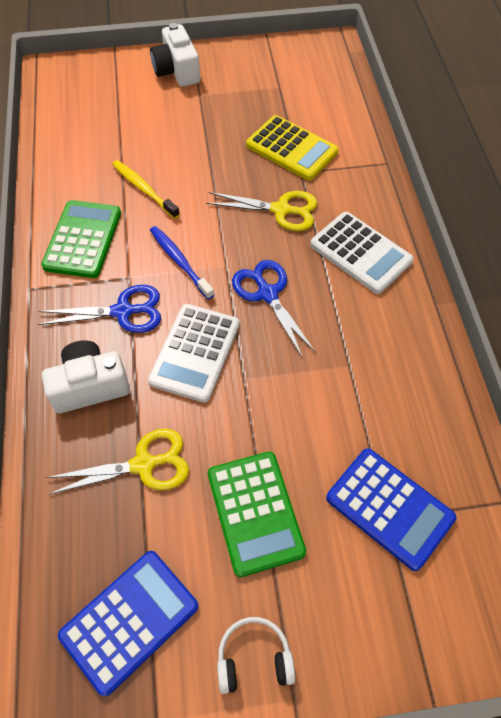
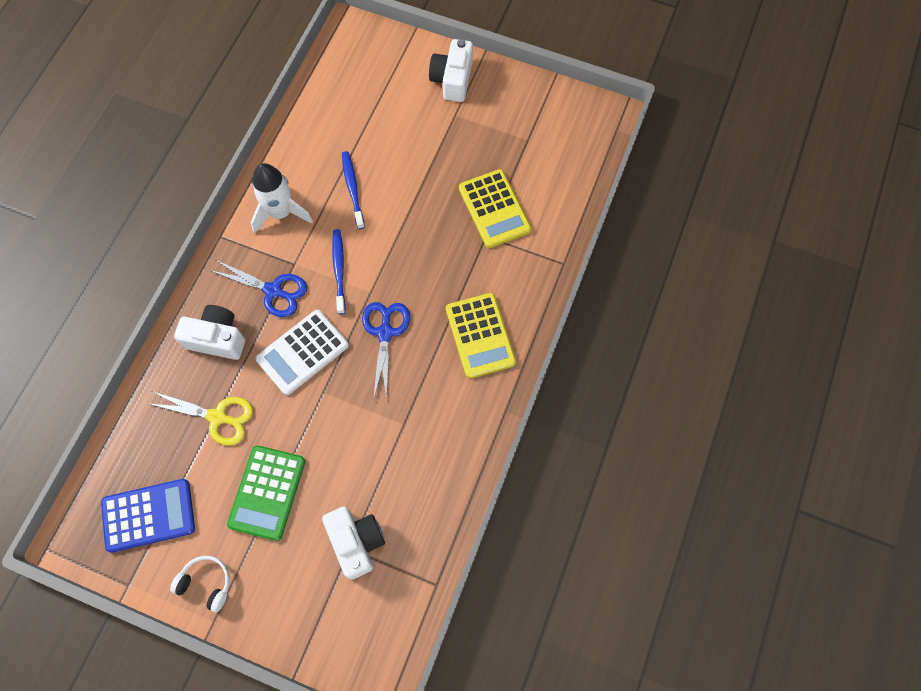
camera: 30 degrees right, 10 degrees up
(83, 239) = (281, 212): green calculator -> white rocket
(144, 189) = (353, 189): yellow toothbrush -> blue toothbrush
(281, 210) = (445, 264): yellow scissors -> none
(360, 253) = (480, 336): white calculator -> yellow calculator
(389, 508) = (356, 542): blue calculator -> white camera

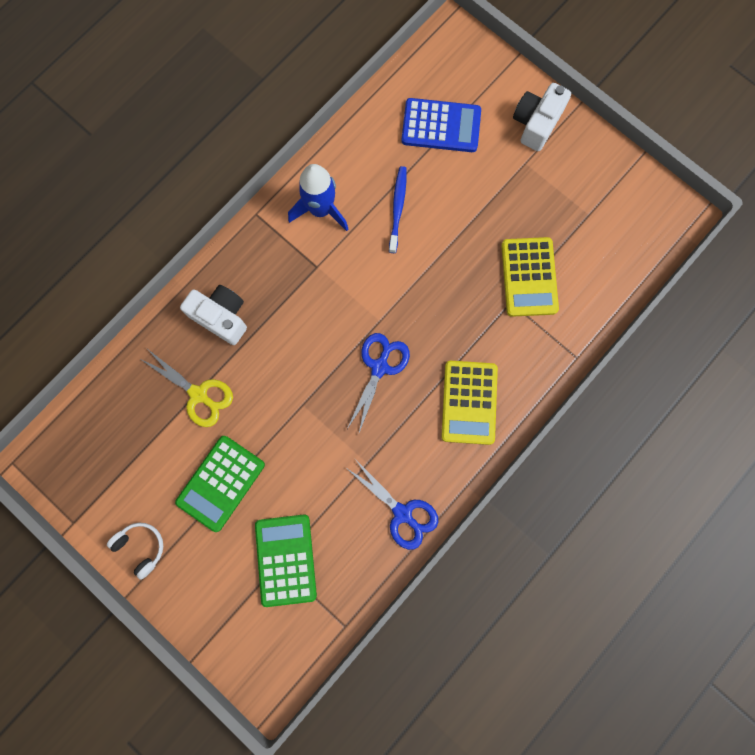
camera: 20 degrees right, 10 degrees up
(149, 515) = (109, 465): blue calculator -> blue calculator (441, 126)
(273, 291) = (288, 287): blue scissors -> blue scissors (402, 513)
(281, 212) = (321, 209): white rocket -> blue rocket
(302, 352) = (296, 359): white calculator -> none
(339, 270) = (357, 288): blue toothbrush -> none
(356, 542) = (286, 559): white camera -> green calculator

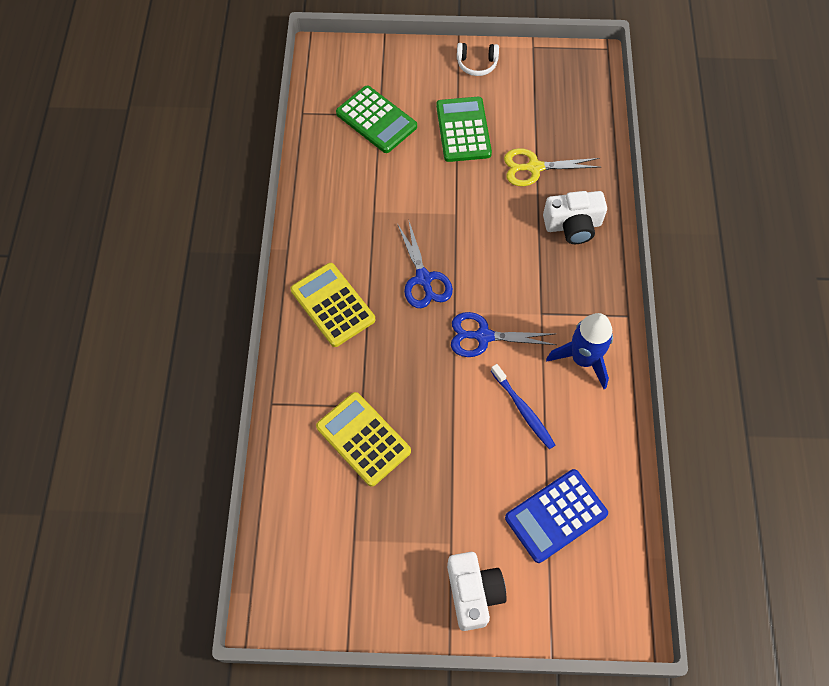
camera: 140 degrees right, 15 degrees down
(402, 513) = (320, 199): blue scissors -> blue scissors (483, 336)

